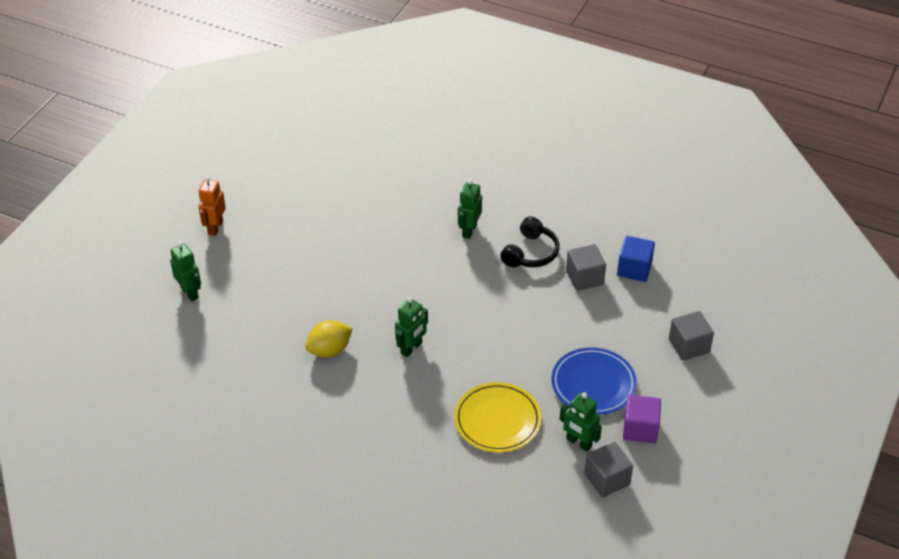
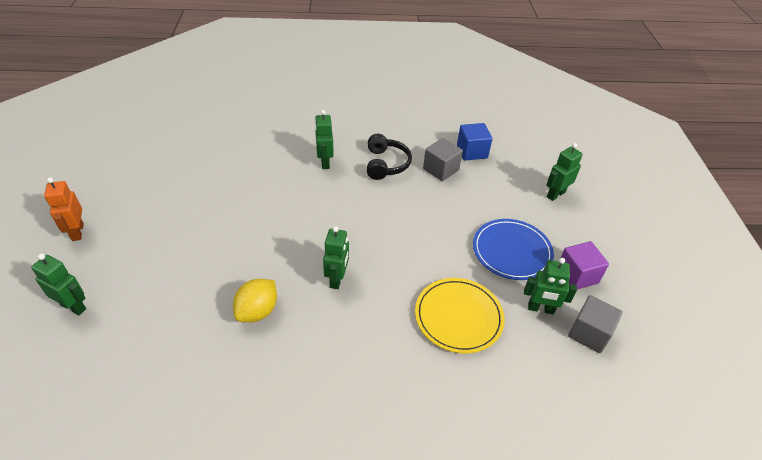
camera: 30 degrees left, 0 degrees up
(689, 346) = (555, 194): grey cube -> green robot

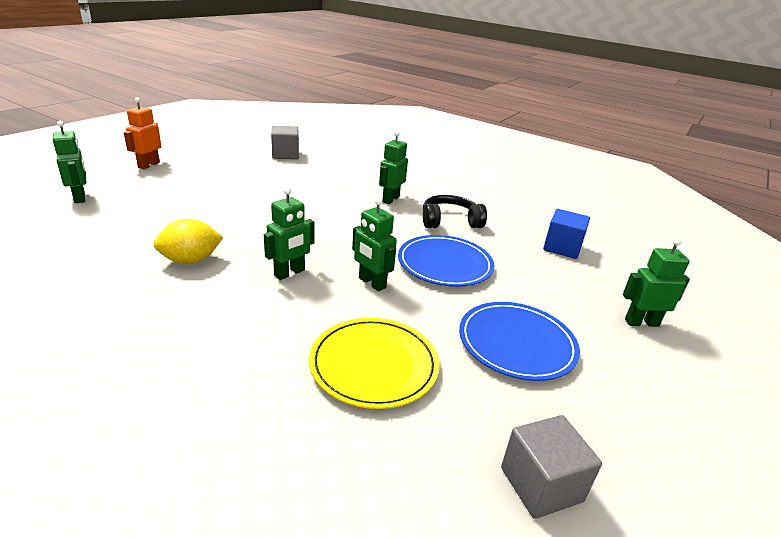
camera: 35 degrees right, 15 degrees down
(386, 164) = (450, 221): black headphones -> black headphones turned 135 degrees counterclockwise
(420, 209) = (445, 264): none -> blue plate
(441, 169) = (506, 246): grey cube -> grey cube (285, 154)
(540, 309) = (493, 416): green robot -> green robot (372, 283)
(577, 275) = (590, 411): purple cube -> none

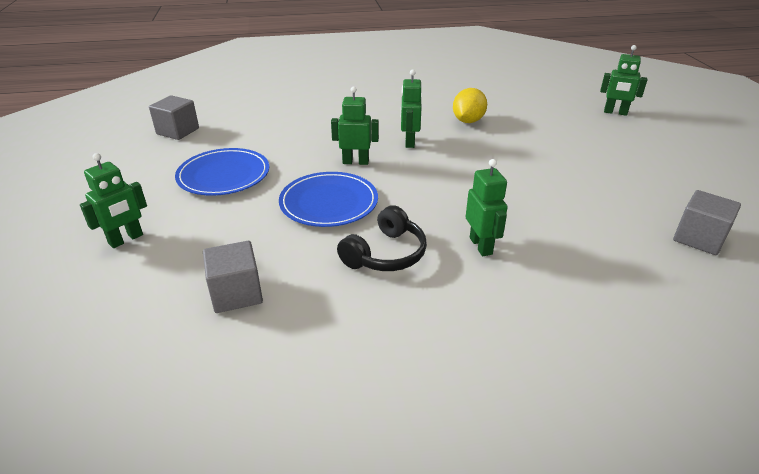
camera: 140 degrees right, 5 degrees up
(148, 165) = (688, 150): orange robot -> none
(374, 365) = (293, 131): yellow plate -> none
(562, 248) = (236, 293): blue cube -> grey cube

